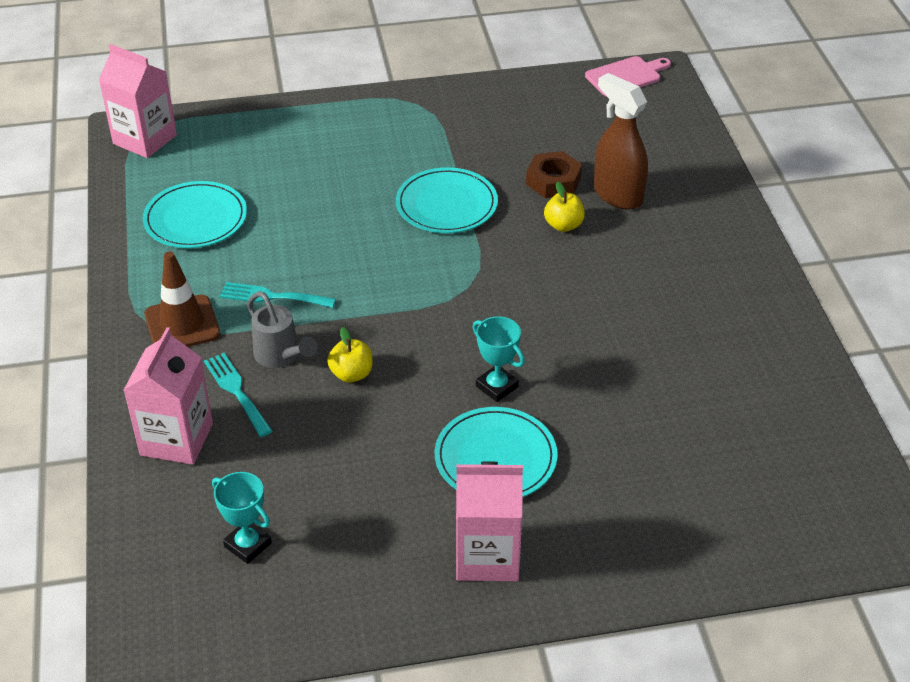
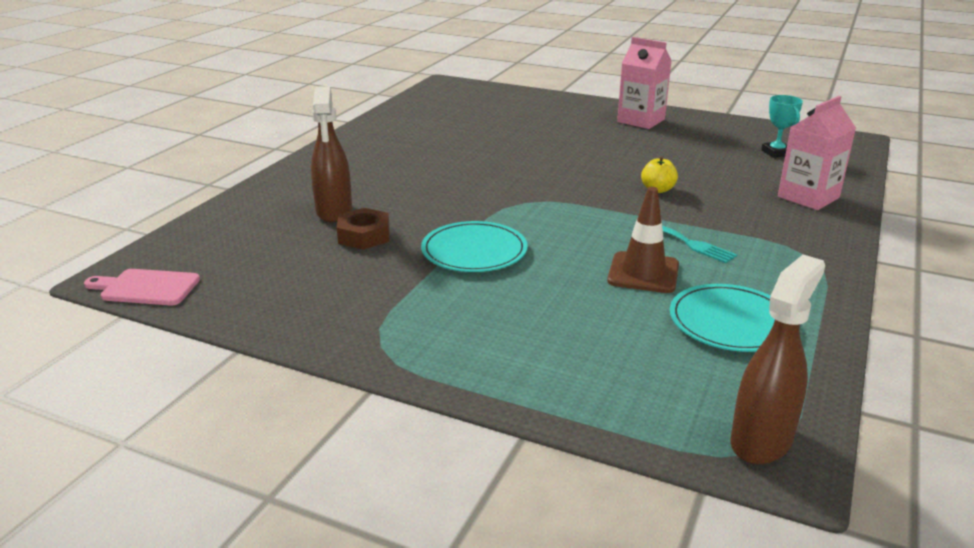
camera: 145 degrees left, 15 degrees down
(145, 139) = (761, 441): pink carton -> brown spray bottle
(182, 324) = (780, 250): brown traffic cone -> brown traffic cone (643, 273)
(236, 391) = (751, 205): turquoise fork -> none
(281, 357) = (704, 210): grey watering can -> none
(495, 457) = (600, 141): turquoise plate -> none
(497, 386) = (565, 160): turquoise trophy -> none
(563, 225) = (404, 209): yellow apple -> none

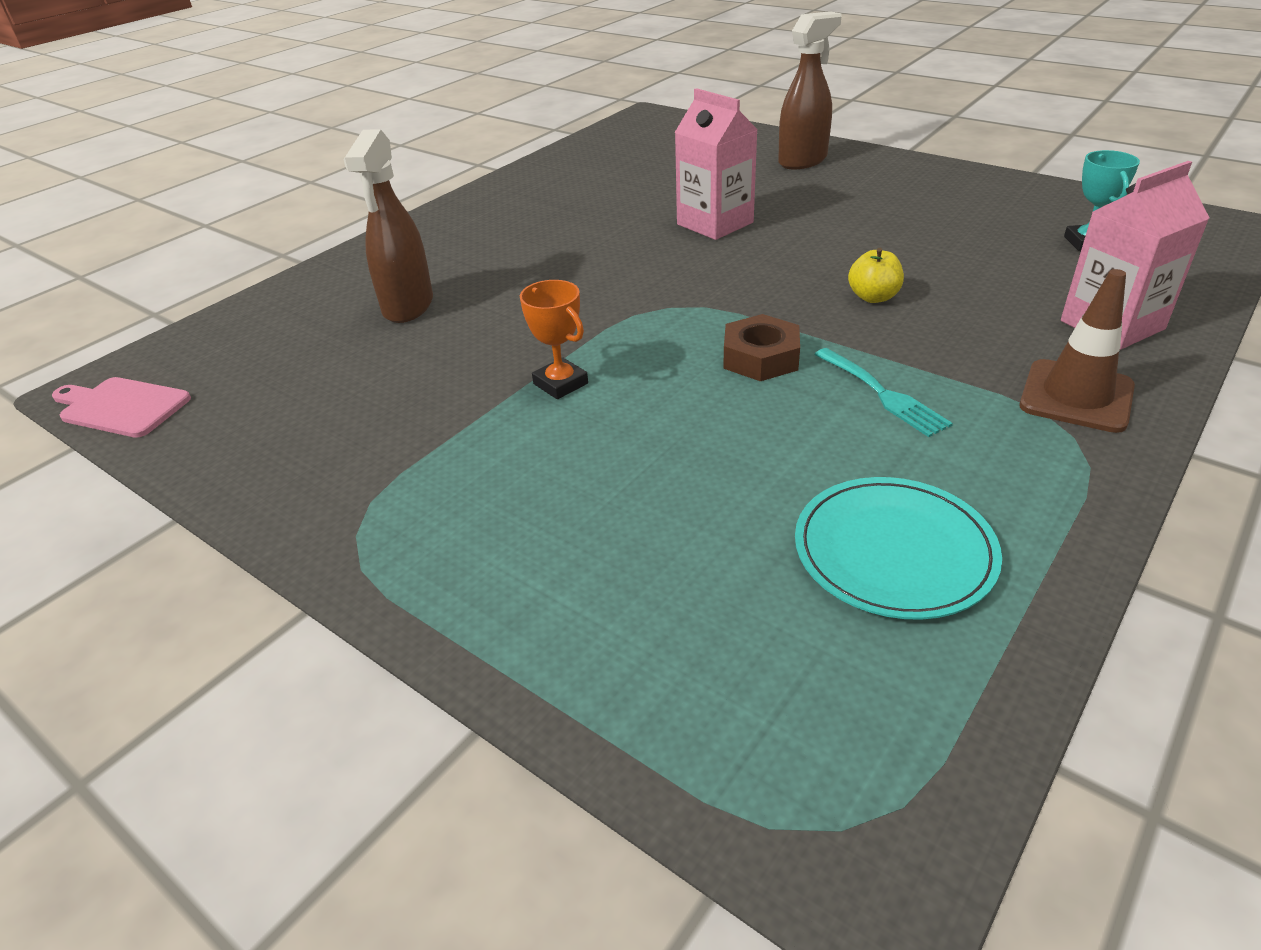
camera: 15 degrees right, 10 degrees up
(364, 236) = (426, 347): brown nut -> brown nut (760, 357)
(474, 251) = (560, 384): turquoise plate -> orange trophy
(641, 120) = (895, 180): pink carton -> pink carton (715, 223)
(643, 273) = (790, 444): brown traffic cone -> brown traffic cone (1076, 396)
(761, 441) = (853, 806): brown spray bottle -> brown spray bottle (803, 161)

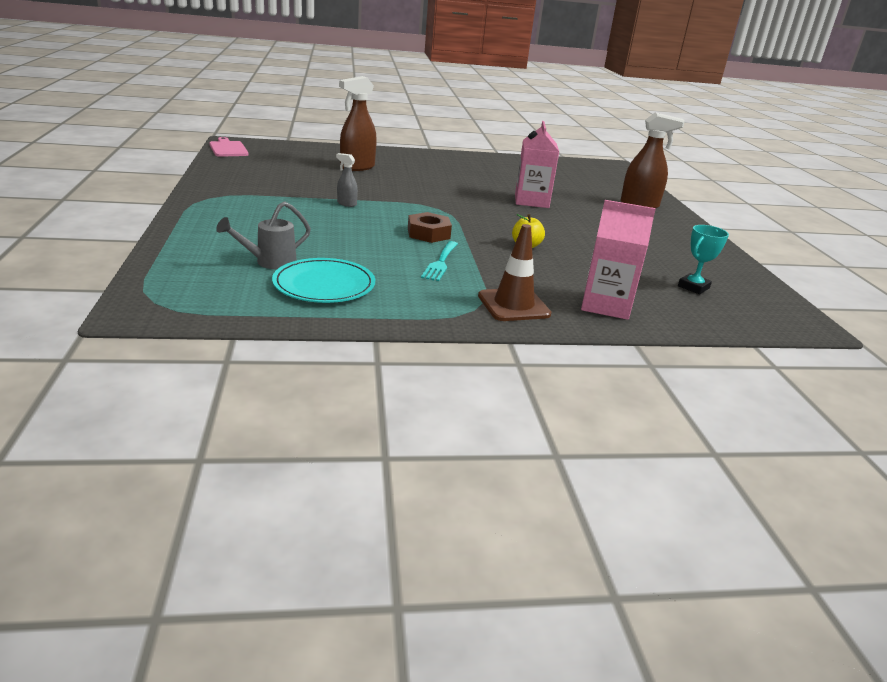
camera: 40 degrees right, 10 degrees down
(560, 384) = (346, 204): orange trophy -> grey spray bottle
(752, 580) = (269, 262): none -> grey watering can

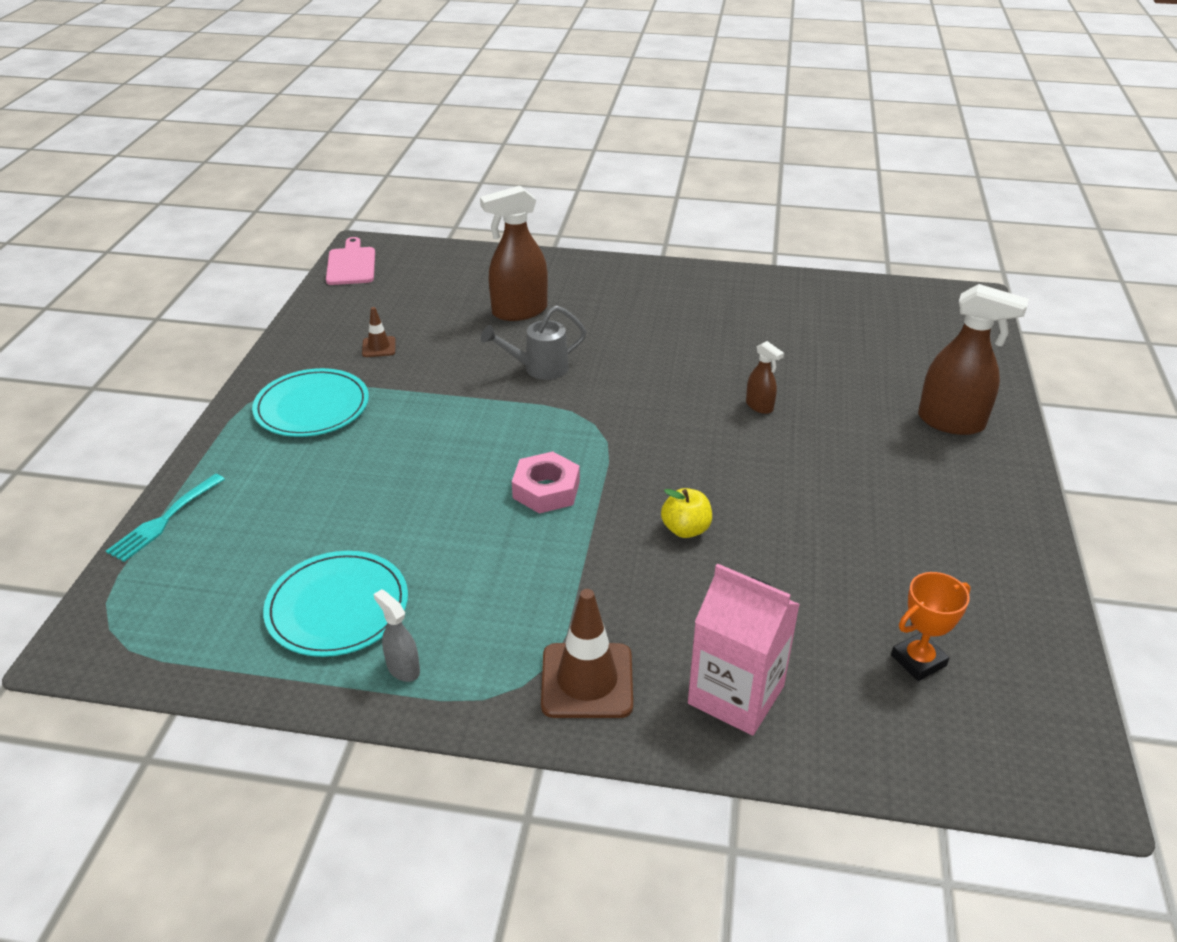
camera: 20 degrees right, 10 degrees up
(243, 204) = (312, 407): none -> turquoise plate
(269, 262) = (287, 550): grey watering can -> grey watering can (538, 369)
(272, 180) = (379, 347): none -> brown traffic cone
(346, 204) = (459, 408): grey spray bottle -> grey spray bottle (403, 668)
(428, 233) = (546, 490): brown nut -> pink nut
(440, 263) = (528, 565): turquoise fork -> turquoise fork (164, 520)
(531, 201) = (759, 406): pink carton -> brown spray bottle
(693, 287) = (918, 660): turquoise trophy -> orange trophy

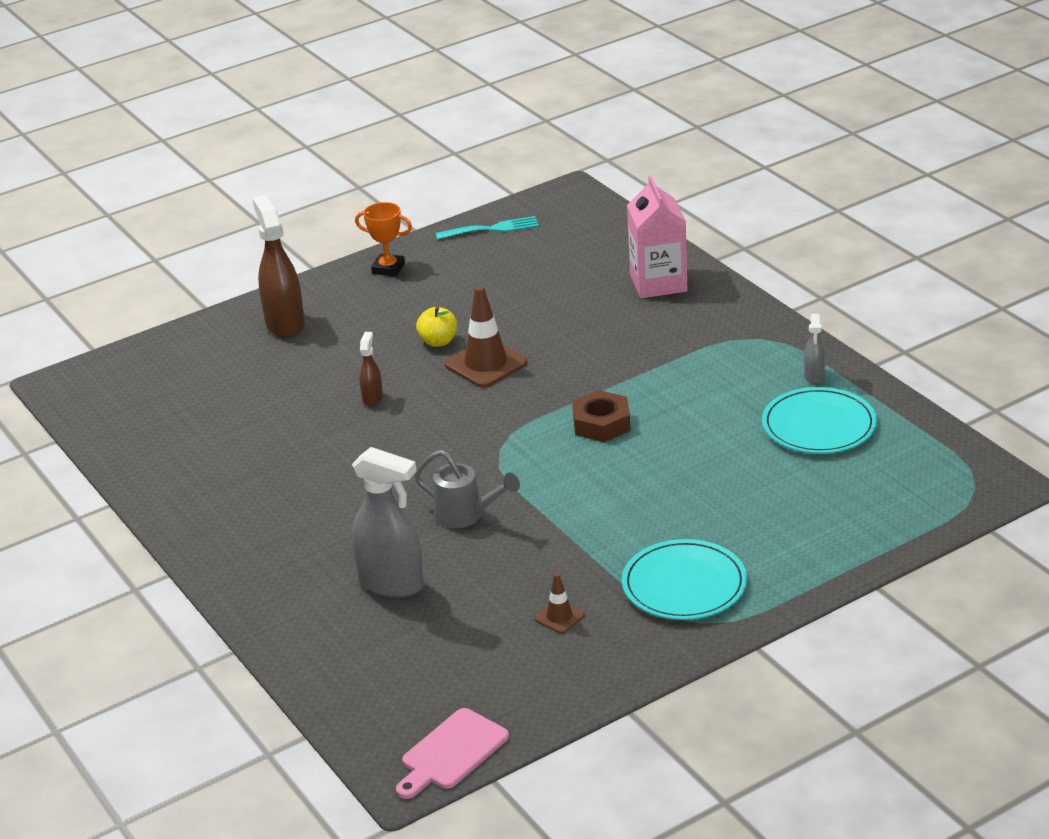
camera: 130 degrees left, 5 degrees down
(164, 520) = (886, 545): turquoise fork -> turquoise fork (492, 229)
(519, 311) = (392, 583): brown spray bottle -> grey spray bottle
(546, 490) = (601, 423): pink nut -> brown nut
(587, 681) = (723, 323): brown traffic cone -> brown traffic cone (486, 364)
(685, 529) = (556, 357): yellow apple -> yellow apple (438, 341)
(918, 660) = (549, 251): orange trophy -> orange trophy (388, 268)

